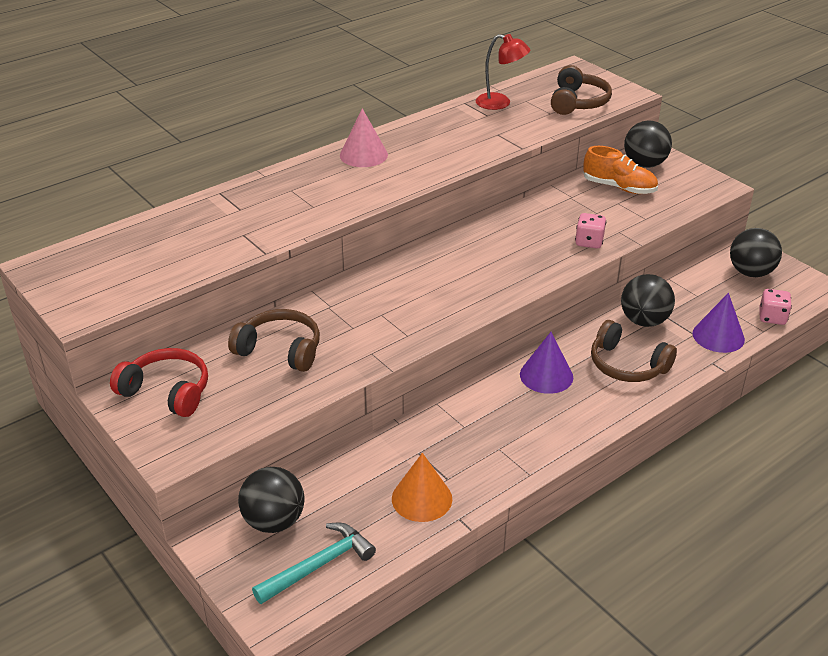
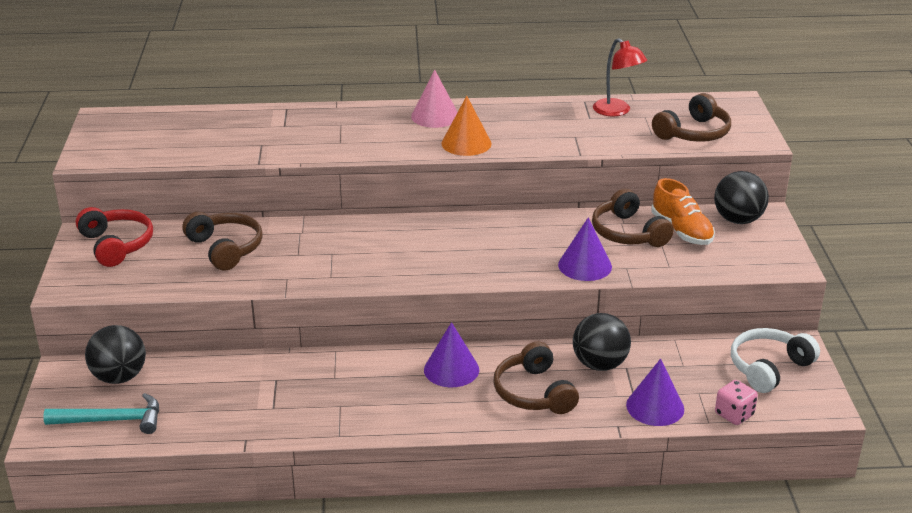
camera: 35 degrees right, 5 degrees down
(422, 498) = (237, 412): orange cone -> orange cone (466, 143)
(585, 204) = (628, 233): none -> brown headphones
(589, 242) = (585, 265): pink dice -> purple cone
(750, 272) = (768, 368): black ball -> white headphones

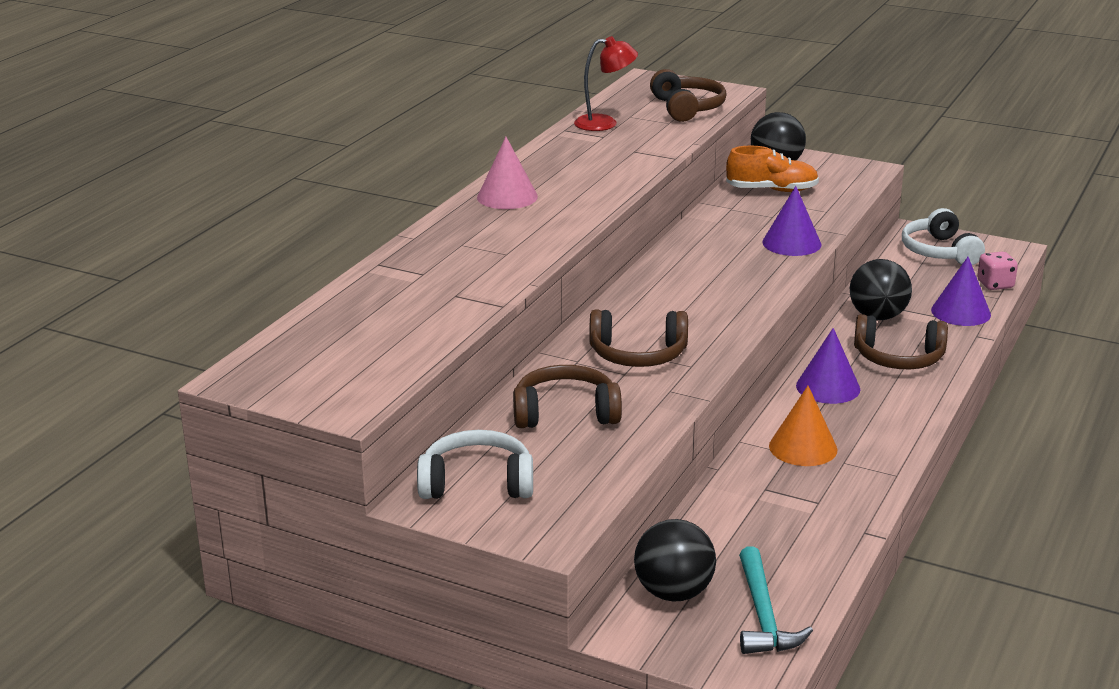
camera: 60 degrees left, 5 degrees down
(112, 420) = (763, 615): turquoise hammer -> turquoise hammer turned 150 degrees clockwise
(117, 245) = (477, 483): red headphones -> white headphones
(466, 143) = (589, 197): orange cone -> orange cone (803, 447)
(628, 233) = (752, 211): brown headphones -> brown headphones (638, 354)

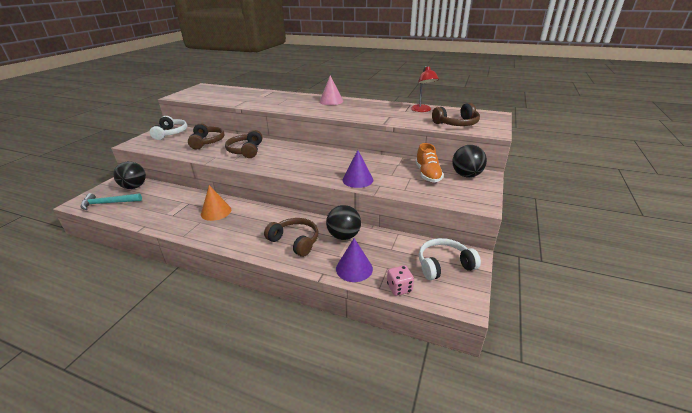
camera: 85 degrees right, 5 degrees up
(828, 387) = (267, 219): purple cone -> none
(898, 358) = (295, 241): brown headphones -> brown headphones turned 120 degrees clockwise

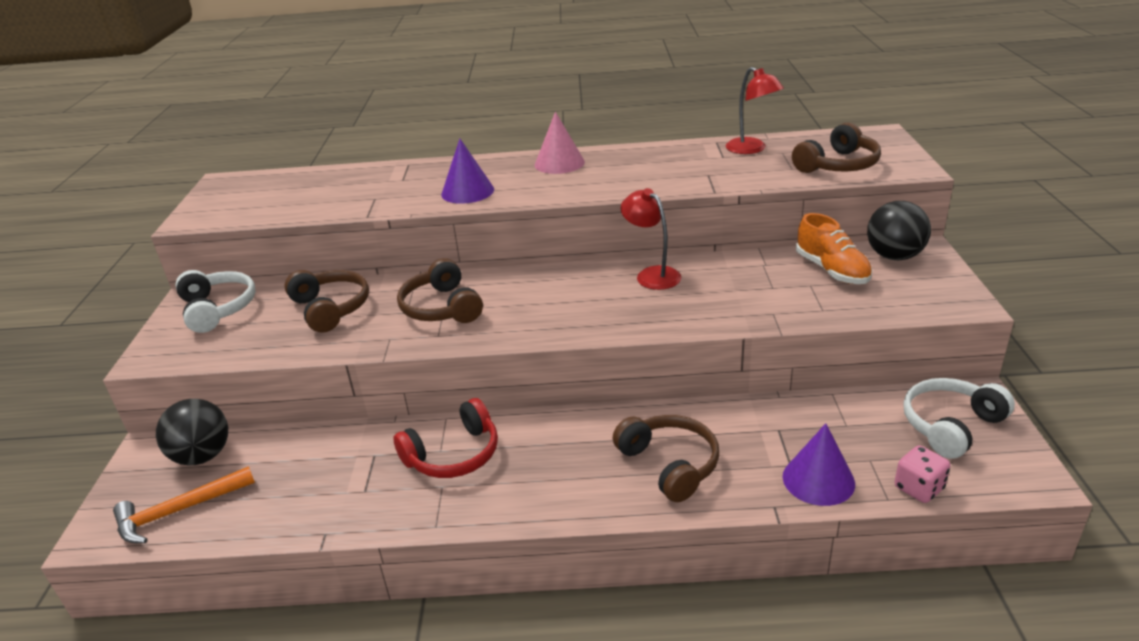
camera: 20 degrees left, 0 degrees up
(108, 203) = (179, 511): turquoise hammer -> orange hammer
(216, 212) = (454, 455): orange cone -> red headphones
(295, 241) = (670, 464): brown headphones -> brown headphones turned 45 degrees clockwise
(342, 157) = (652, 275): none -> red lamp
(344, 236) = (747, 427): black ball -> none
(357, 180) = (725, 312): purple cone -> purple cone (467, 191)

